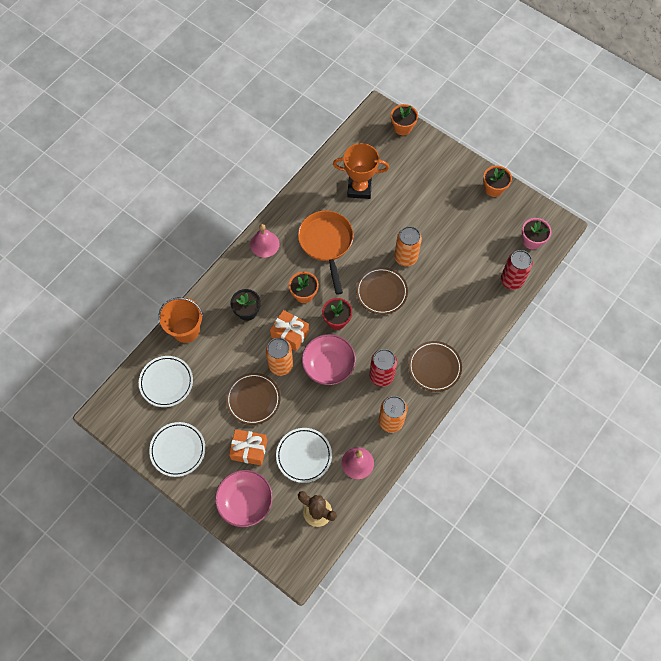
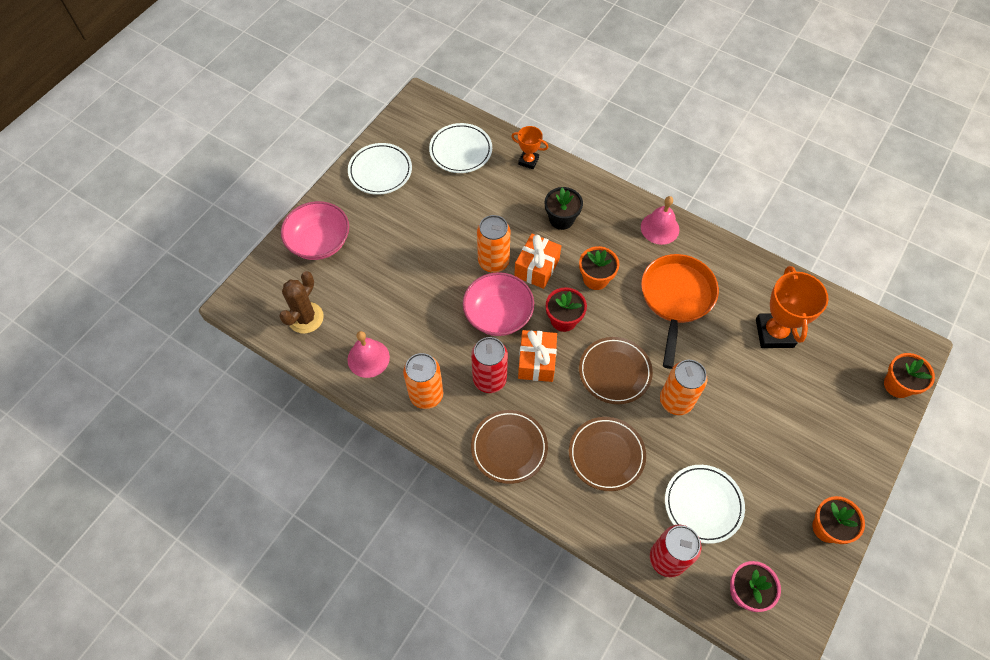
camera: 85 degrees right, 5 degrees down
(186, 330) = (528, 161): orange bucket -> orange trophy
(249, 450) = (382, 239): orange gift -> orange gift (536, 362)
(253, 399) = (445, 237): brown plate -> brown plate (606, 455)
(304, 456) = (376, 297): white plate -> white plate (703, 504)
(326, 243) = (676, 299): orange pan -> orange pan turned 60 degrees counterclockwise

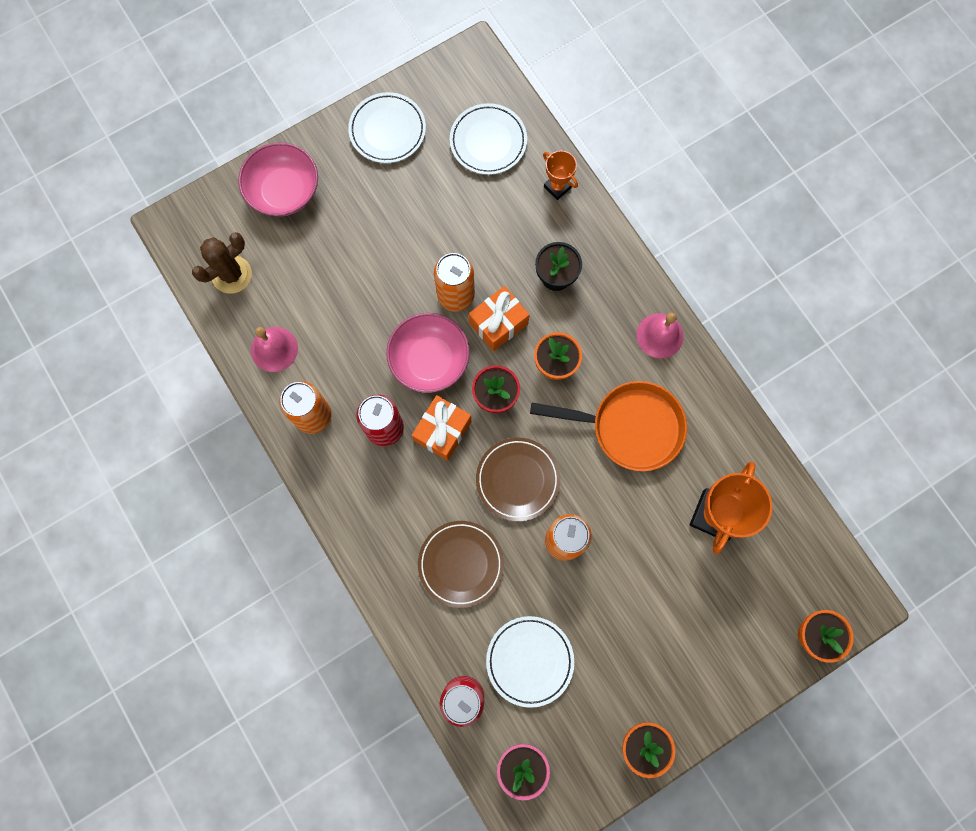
camera: 25 degrees right, 15 degrees up
(509, 448) = (367, 511): brown plate -> none
(676, 299) = (630, 427): orange pan -> orange pan turned 60 degrees clockwise

